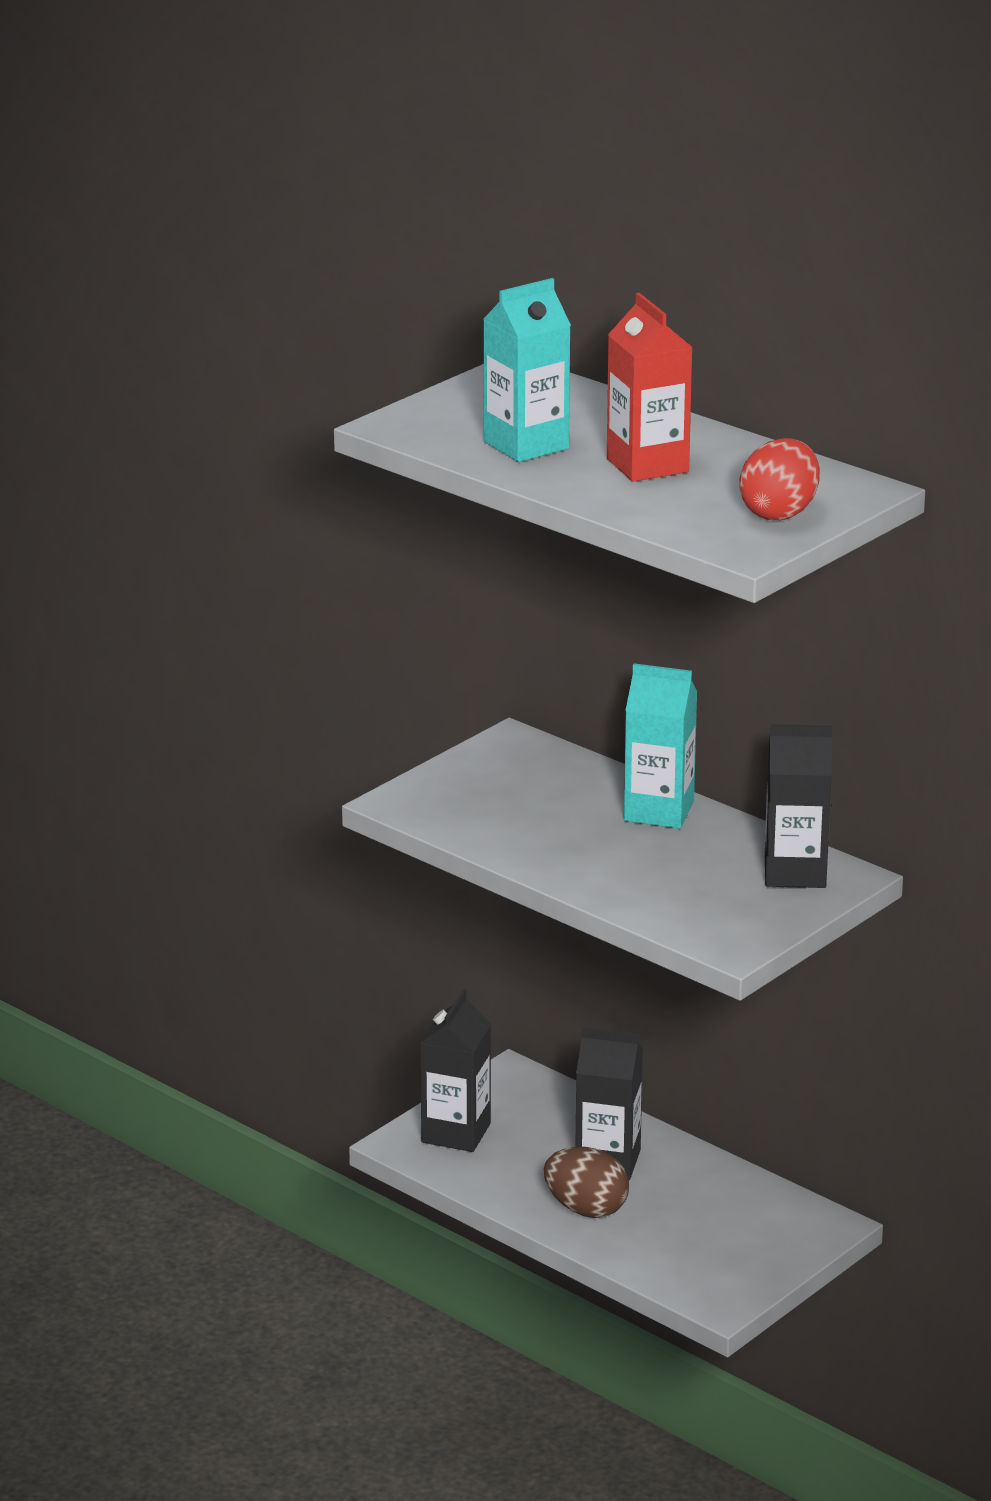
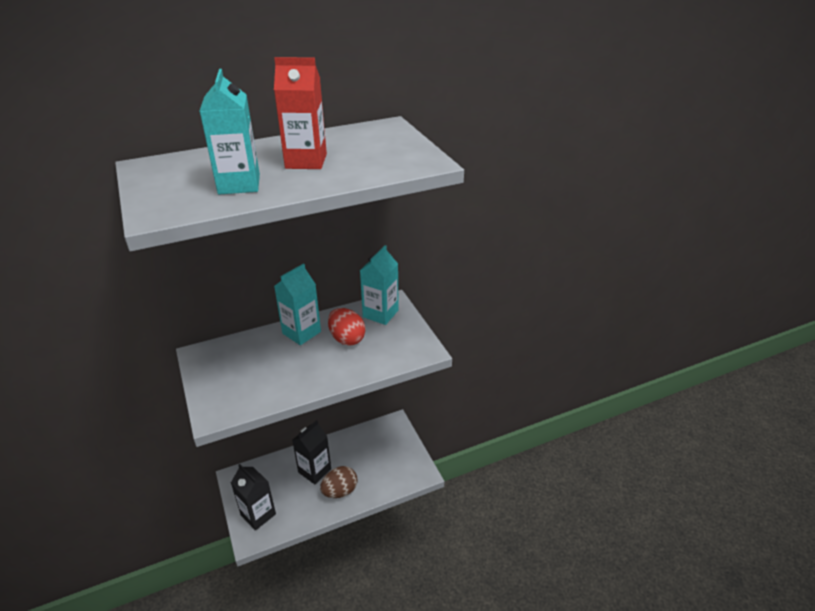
camera: 65 degrees left, 10 degrees up
(779, 513) = (397, 146): red egg -> red egg (347, 339)
(795, 872) = (380, 313): black carton -> turquoise carton

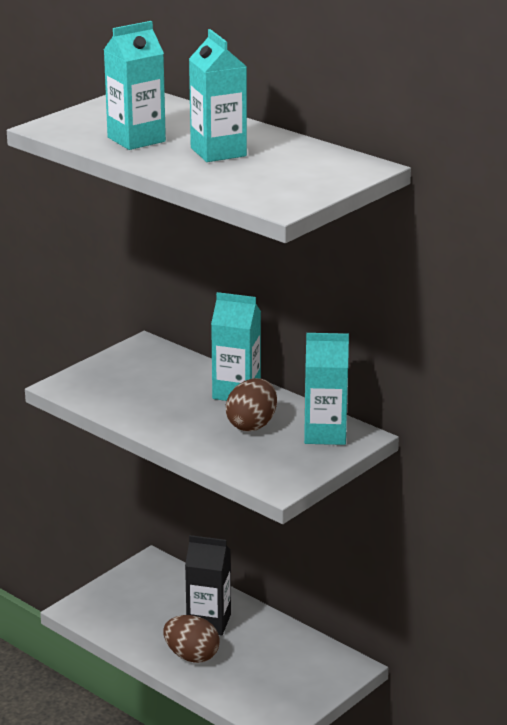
camera: 65 degrees right, 10 degrees down
(258, 514) = (111, 602): black carton -> none
(306, 161) = (218, 152): red carton -> turquoise carton
(347, 339) = (252, 425): red egg -> brown egg

